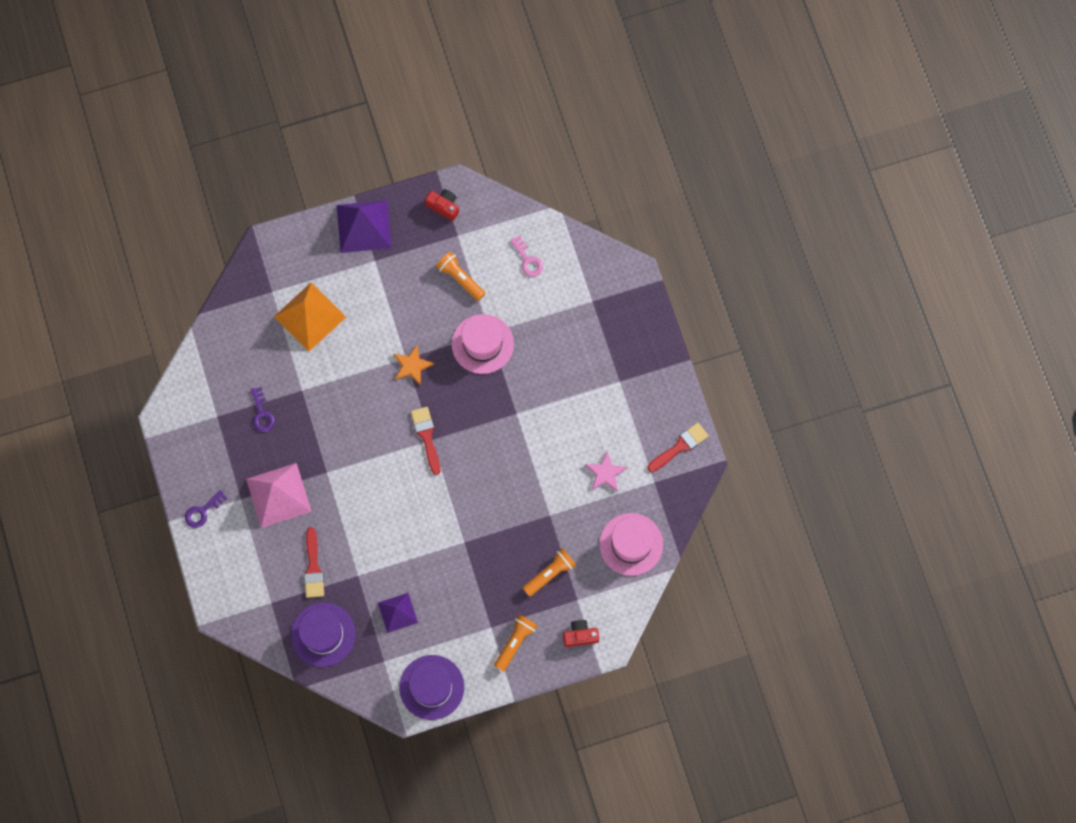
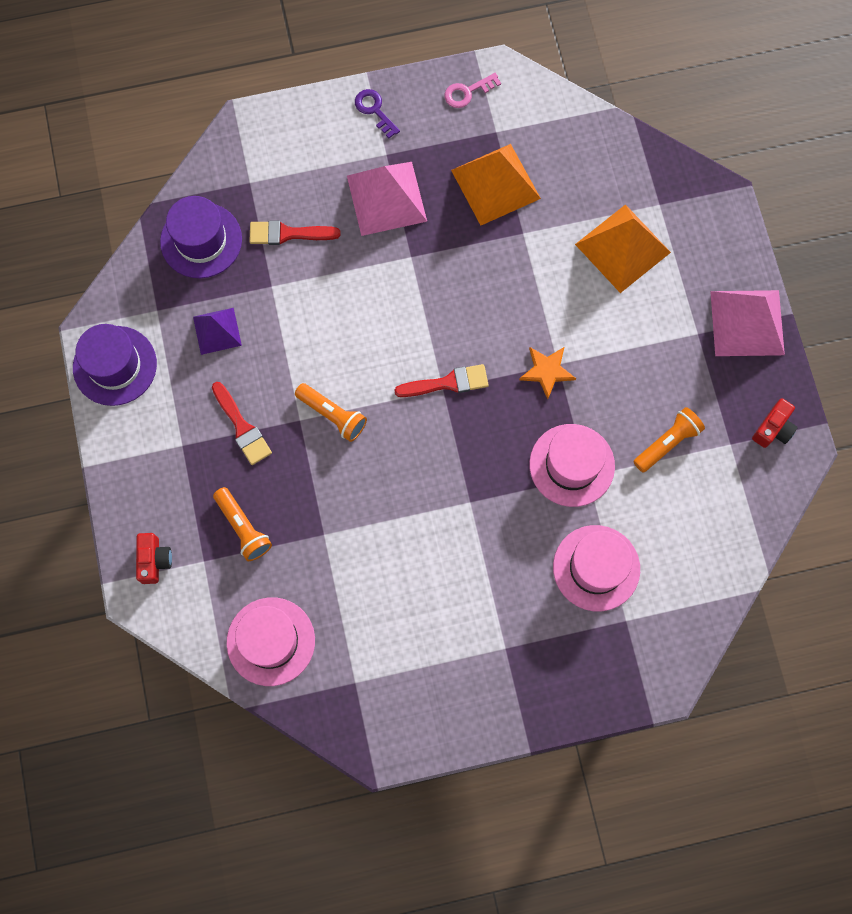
camera: 95 degrees right, 0 degrees up
(262, 413) = (495, 184): purple key -> orange pyramid
(363, 226) = (747, 322): purple pyramid -> pink pyramid
(515, 642) = (157, 474): orange flashlight -> orange flashlight (332, 415)
(528, 260) = (691, 536): pink key -> pink key (467, 92)
(556, 323) = (596, 568): none -> pink hat
(605, 473) = (374, 615): pink star -> none
(680, 446) = (403, 725): red brush -> red brush (242, 427)

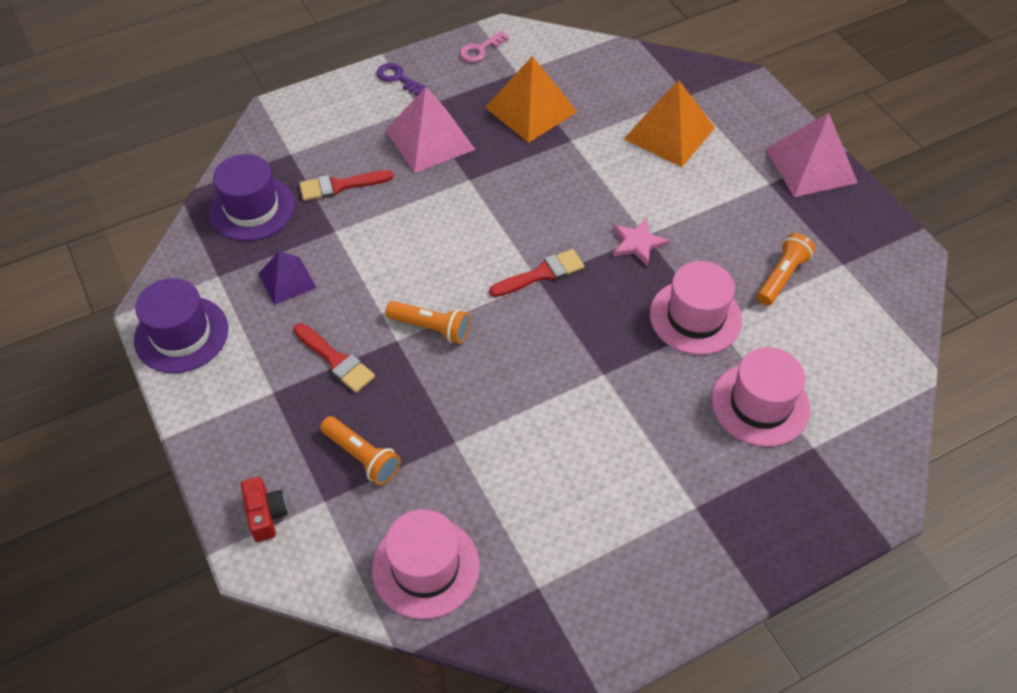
camera: 15 degrees left, 20 degrees down
(547, 371) = (637, 243): orange star -> pink star
(773, 429) = (877, 243): red camera -> none

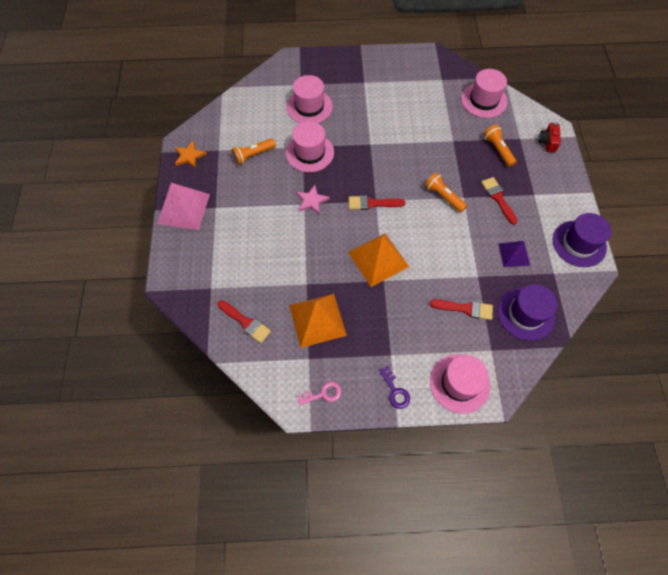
camera: 155 degrees left, 10 degrees up
(322, 109) = (459, 383): none -> pink hat
(430, 139) = (395, 322): pink pyramid -> none
(616, 78) = (246, 322): none -> red brush
(669, 133) = (244, 264): orange pyramid -> orange pyramid (378, 259)
(877, 238) = (189, 156): none -> orange star

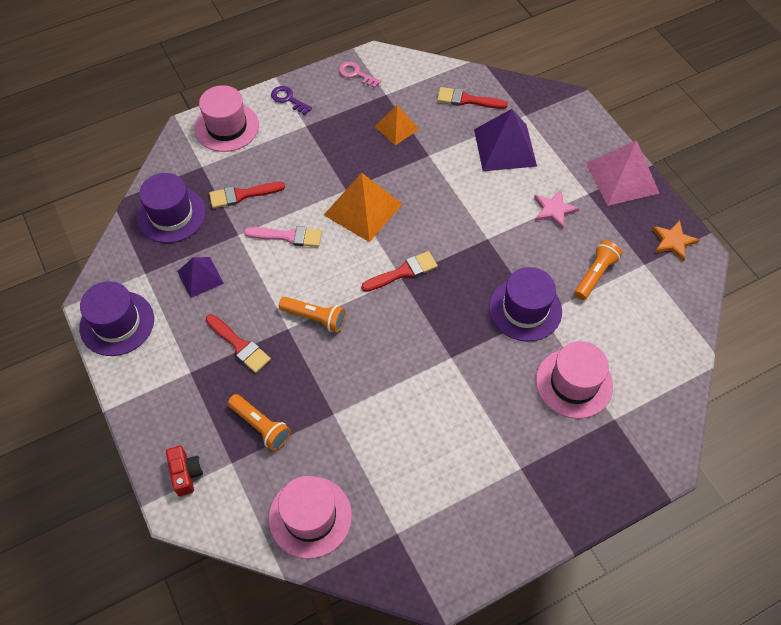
camera: 155 degrees right, 5 degrees down
(246, 266) = (505, 147): none -> purple pyramid
(309, 152) = (525, 309): pink hat -> purple hat
(311, 201) = (480, 245): pink star -> pink star (554, 210)
(317, 320) = (396, 127): orange pyramid -> orange pyramid, size x0.60
(323, 394) = (356, 74): pink key -> pink key turned 75 degrees clockwise
(441, 260) = (288, 236): none -> pink brush

